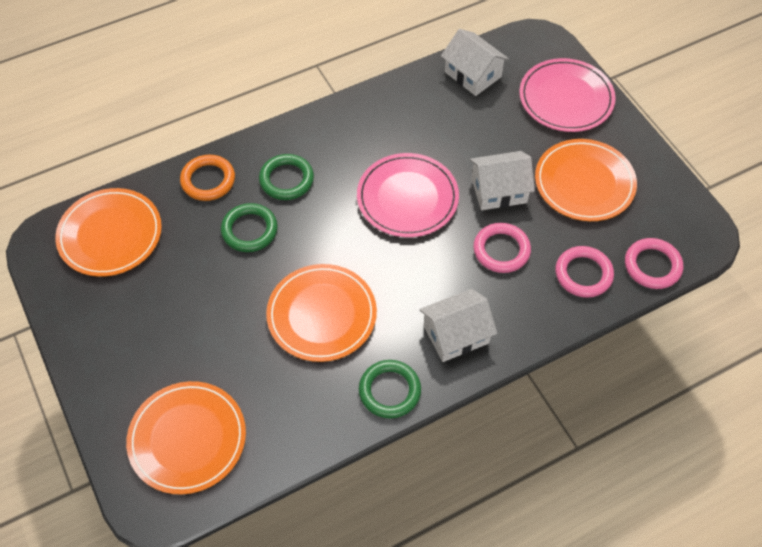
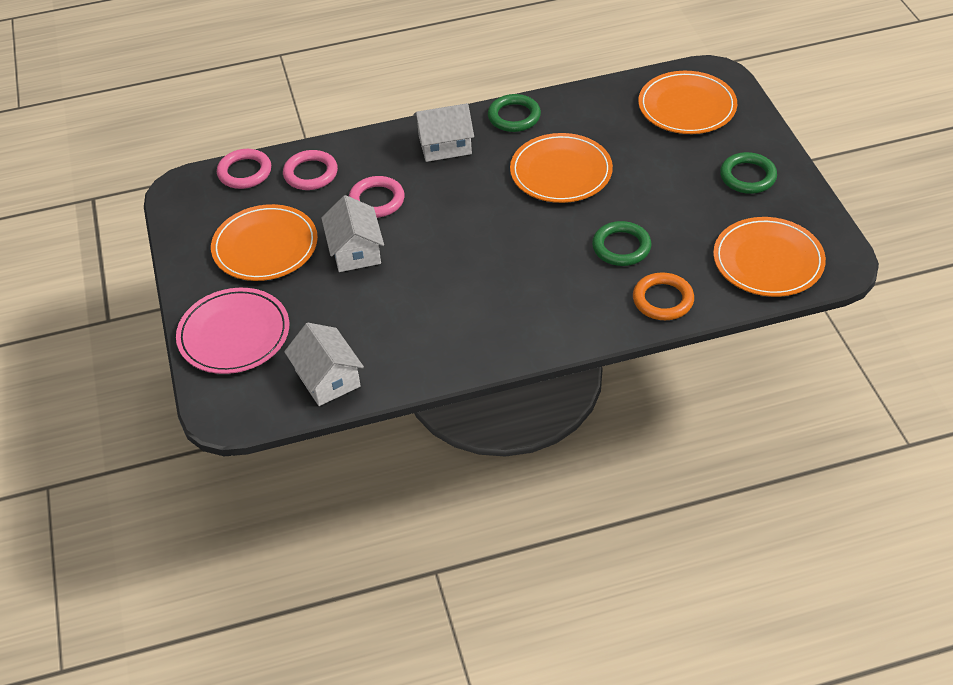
camera: 165 degrees left, 10 degrees down
(286, 179) = (576, 289): green ring -> green ring (747, 176)
(407, 198) = (451, 256): pink plate -> none
(499, 190) = (355, 251): white house -> white house turned 75 degrees clockwise

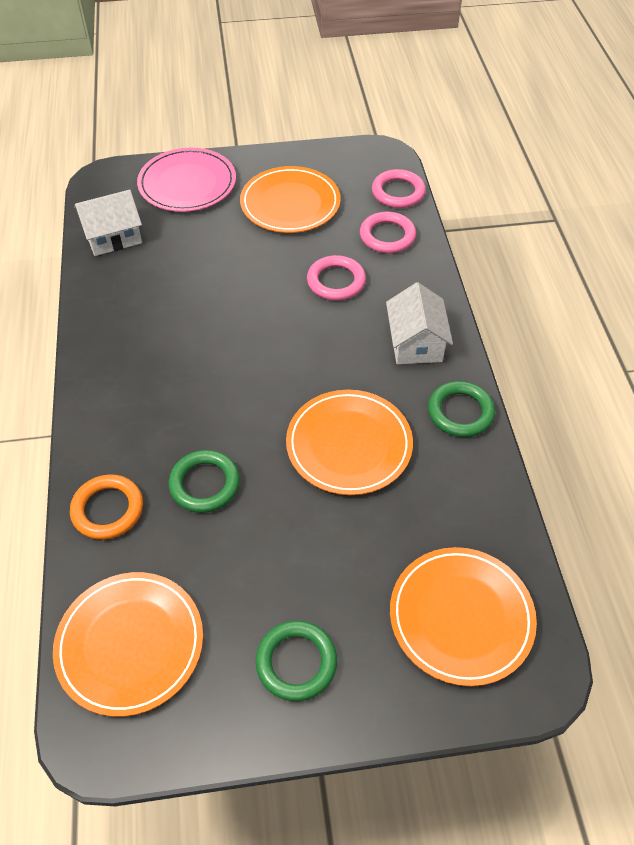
camera: 95 degrees right, 5 degrees up
(355, 251) = (266, 262): white house -> none

